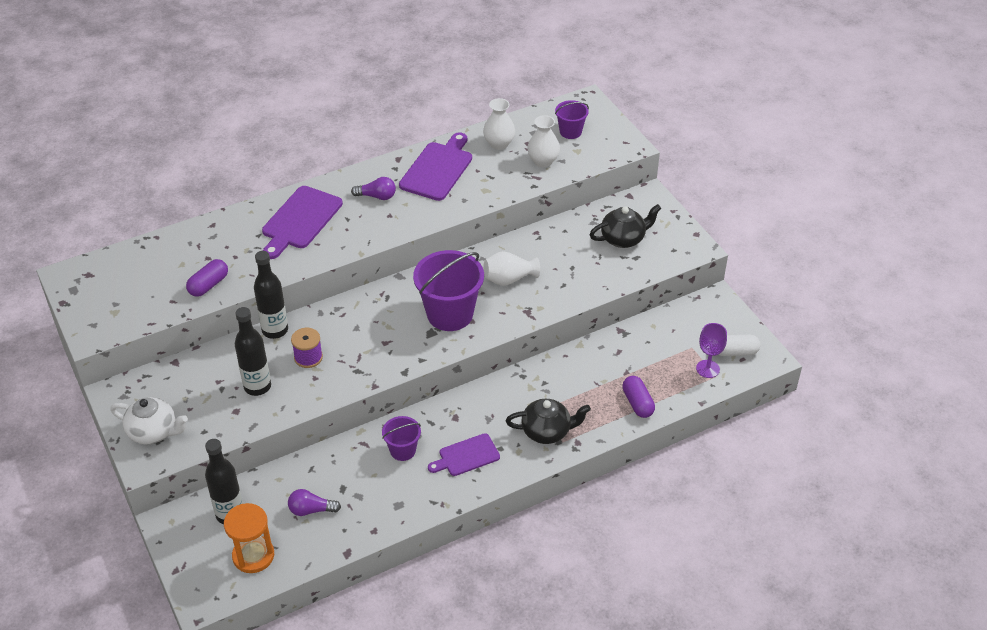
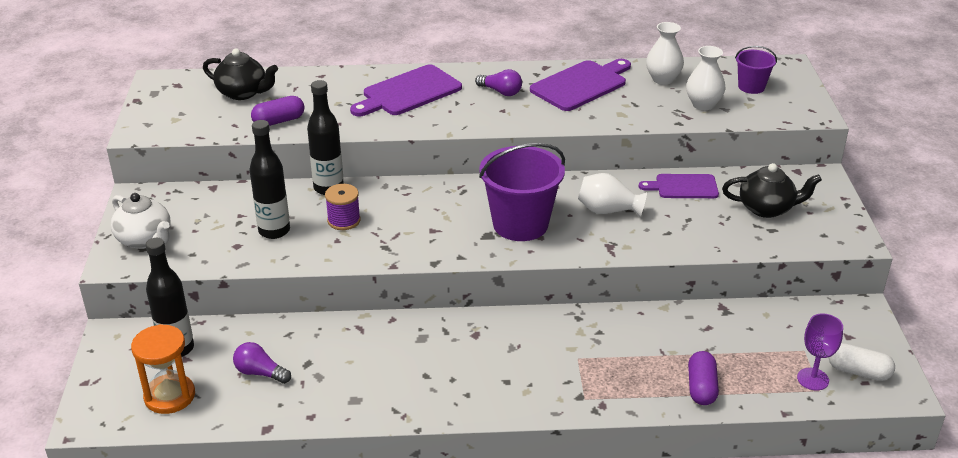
camera: 25 degrees right, 10 degrees down
(403, 450) = (396, 348): purple bucket -> none
(466, 456) = (463, 376): purple cutting board -> purple cutting board (683, 187)
(547, 431) = (572, 382): black teapot -> black teapot (243, 93)

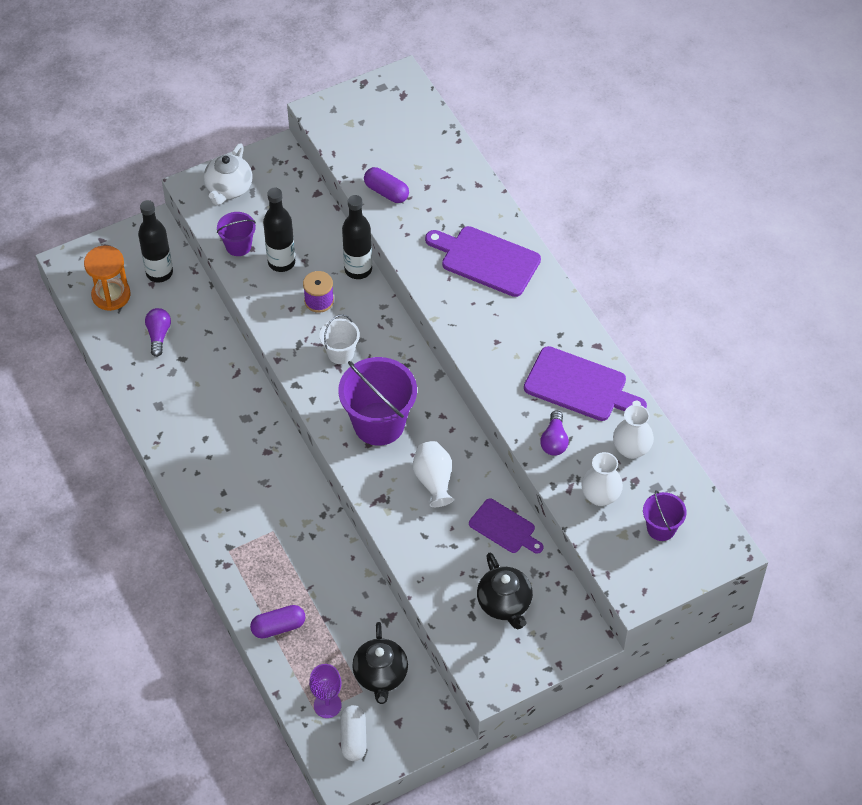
camera: 65 degrees right, 20 degrees up
(225, 253) = (238, 246): none -> purple bucket
(243, 93) = (416, 146): black teapot -> black teapot (380, 675)
(418, 224) = (340, 353): none -> white bucket
(501, 92) = (528, 328): purple light bulb -> purple light bulb (554, 441)
(683, 187) = (504, 528): purple cutting board -> purple cutting board turned 150 degrees clockwise

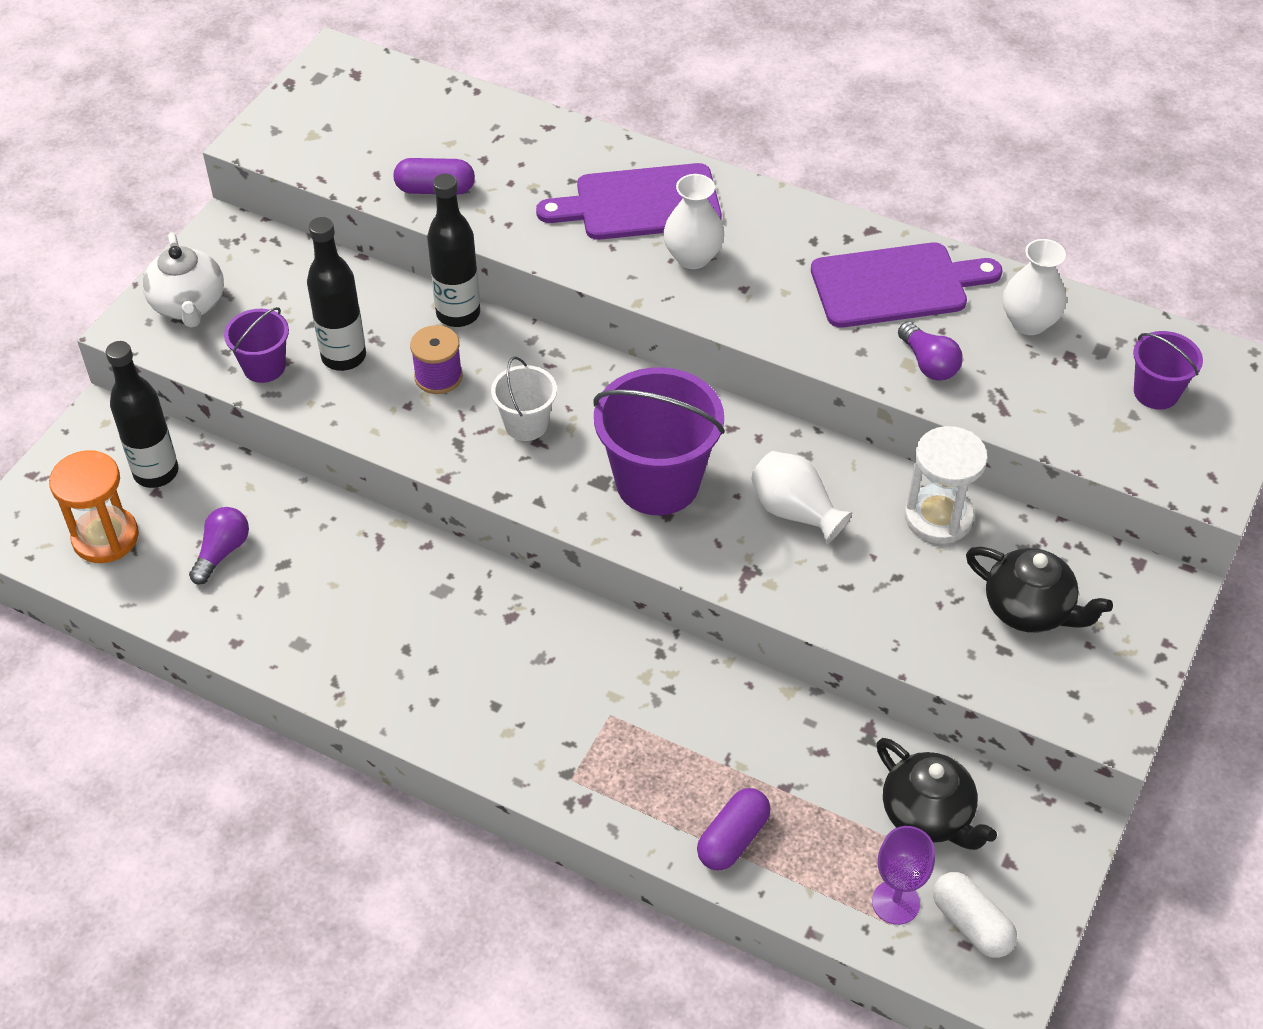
camera: 35 degrees left, 5 degrees down
(158, 335) = (222, 552): purple light bulb -> purple light bulb turned 60 degrees clockwise
(504, 528) = (938, 517): purple cutting board -> white hourglass
(600, 496) = (1048, 396): white vase -> white vase (693, 257)

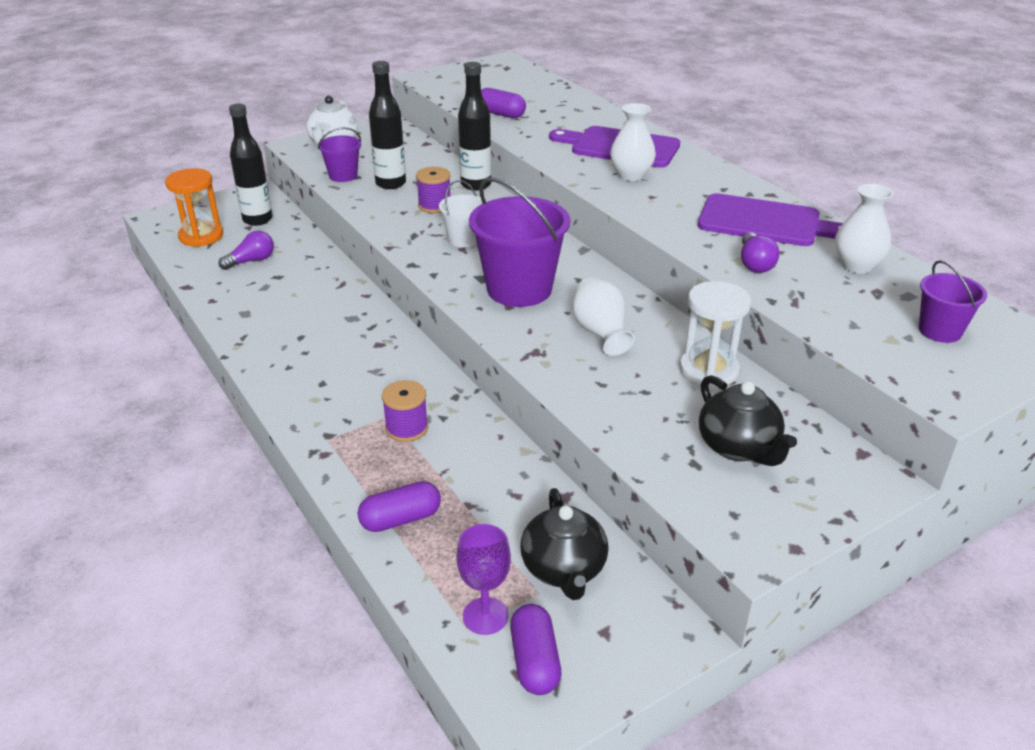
camera: 30 degrees right, 15 degrees down
(644, 722) = (406, 428): none -> purple spool
(971, 924) = (534, 661): white capsule -> purple capsule

